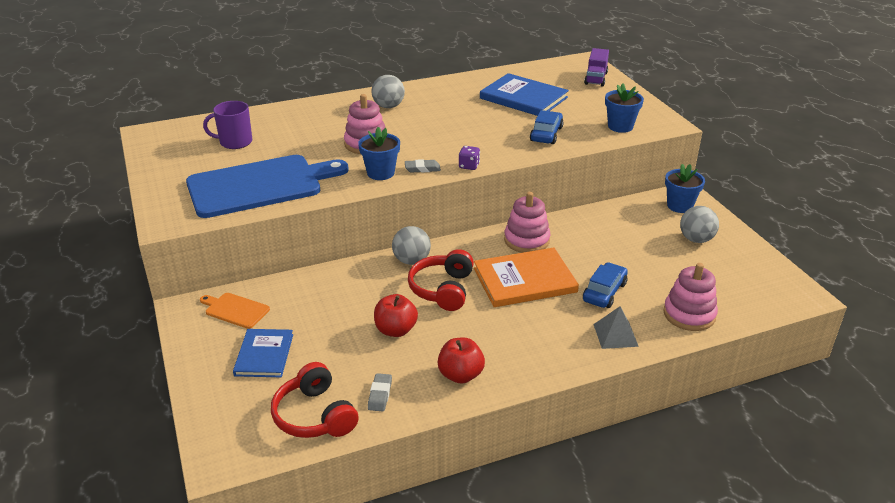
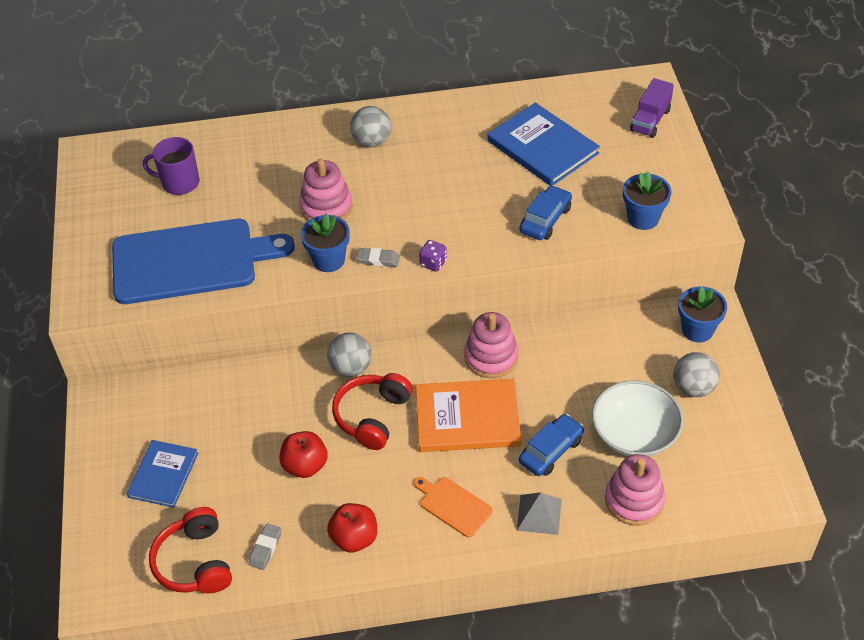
camera: 15 degrees right, 15 degrees up
(235, 310) = (147, 408): orange cutting board -> orange cutting board (453, 505)
(666, 272) = (634, 433): none -> white bowl

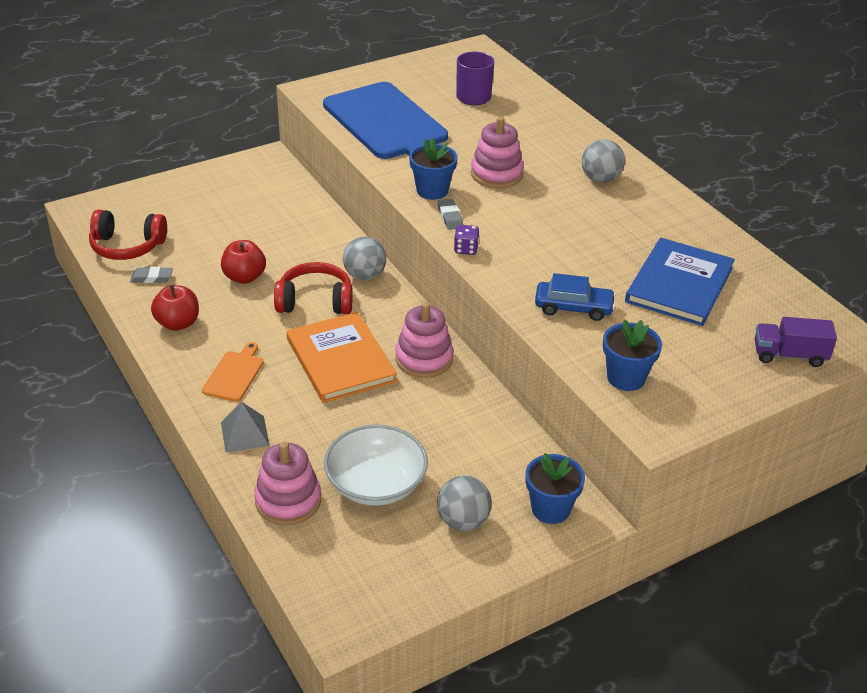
camera: 65 degrees right, 10 degrees down
(163, 475) = (206, 208): blue book -> none
(195, 562) = (127, 246): red headphones -> red headphones turned 135 degrees counterclockwise
(551, 451) = (326, 425): blue car -> none

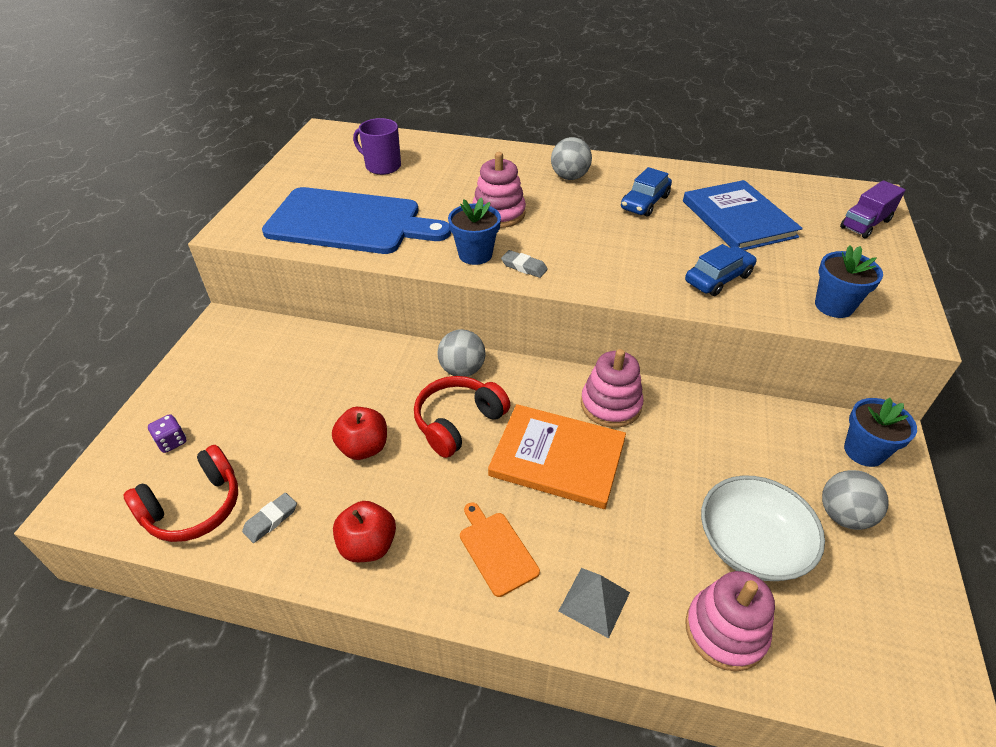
camera: 45 degrees left, 5 degrees up
(466, 249) = (579, 284): purple dice -> purple dice (172, 442)
(624, 230) = (644, 202): none -> blue car

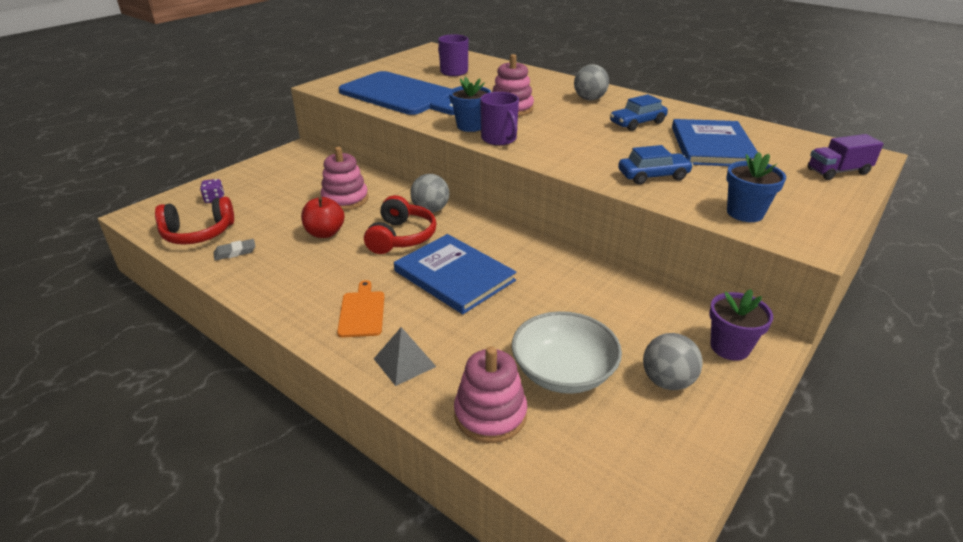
camera: 25 degrees right, 10 degrees down
(368, 545) = (281, 283): red apple -> none
(458, 422) = (401, 237): red headphones -> red headphones turned 120 degrees clockwise
(524, 267) = (499, 139): grey eraser -> purple mug
(557, 458) = (454, 276): orange book -> blue book
(610, 405) = (525, 257): pink stacking toy -> pink stacking toy (345, 199)
(864, 451) = (729, 347): blue flower pot -> purple flower pot

